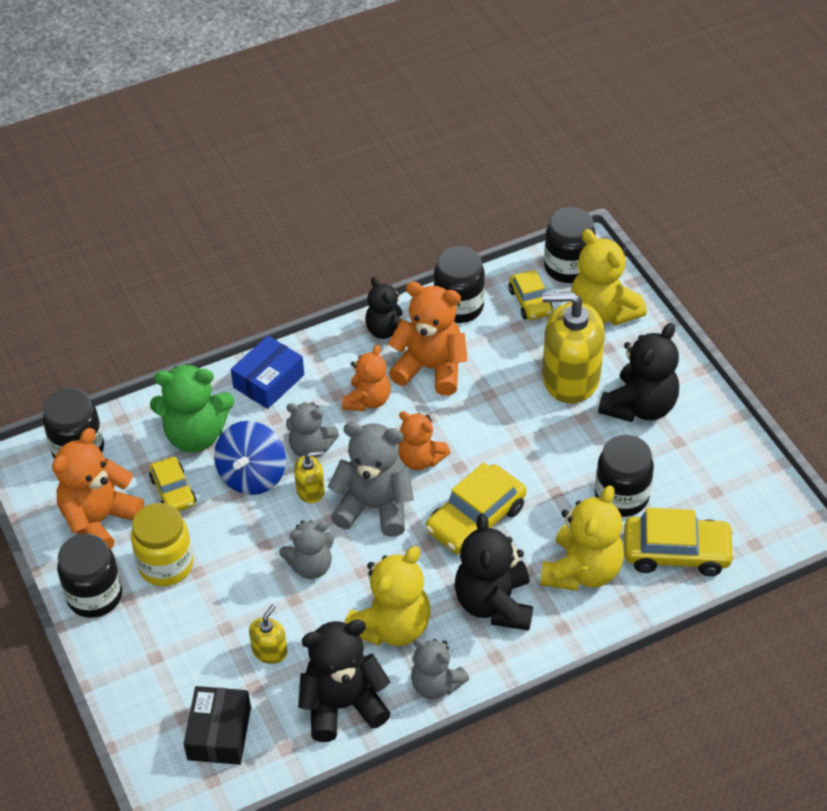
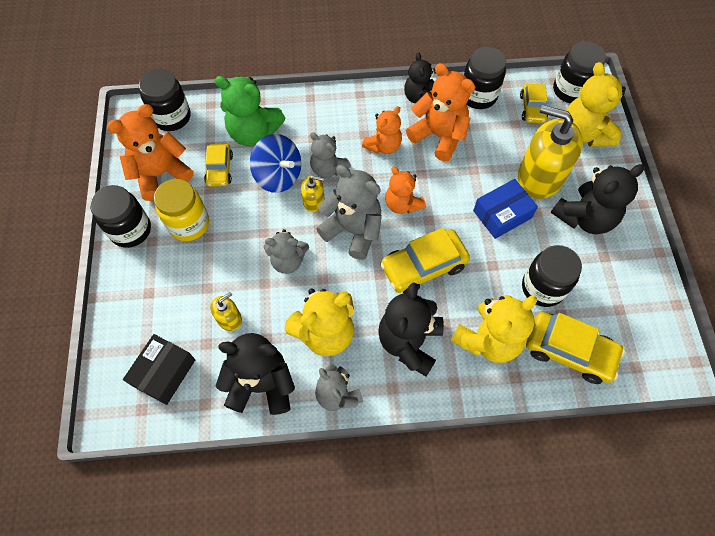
camera: 20 degrees right, 15 degrees up
(252, 475) = (278, 176): blue spinning top -> blue spinning top turned 90 degrees counterclockwise
(268, 381) = (321, 109): blue box -> blue box (502, 214)

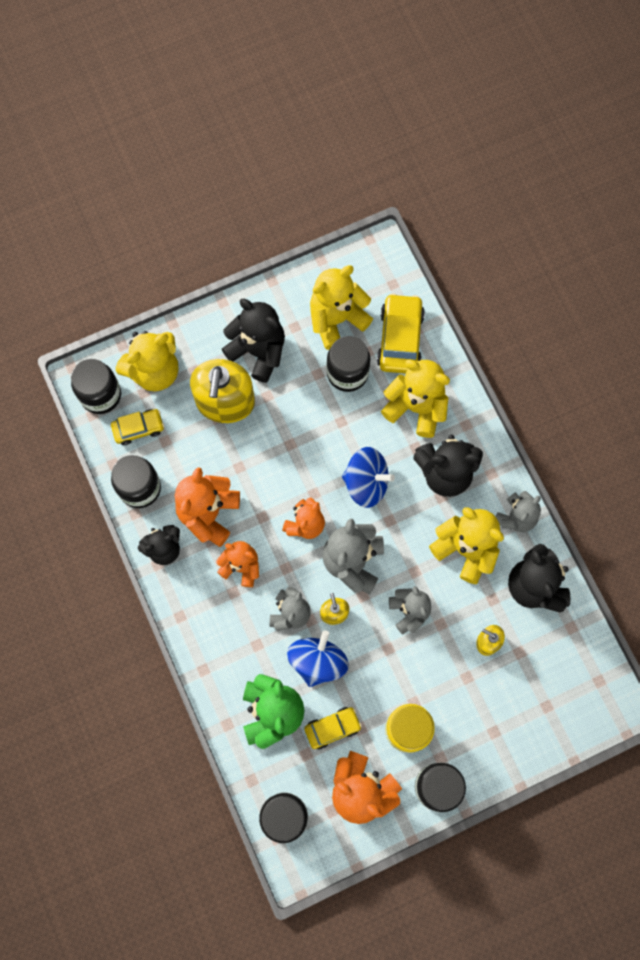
camera: 110 degrees left, 10 degrees up
(164, 372) = (560, 677): black box -> none
(423, 266) = (366, 483): yellow car -> blue spinning top
(502, 214) = (282, 427): blue box -> none
(604, 297) = (336, 319): none -> yellow teddy bear

